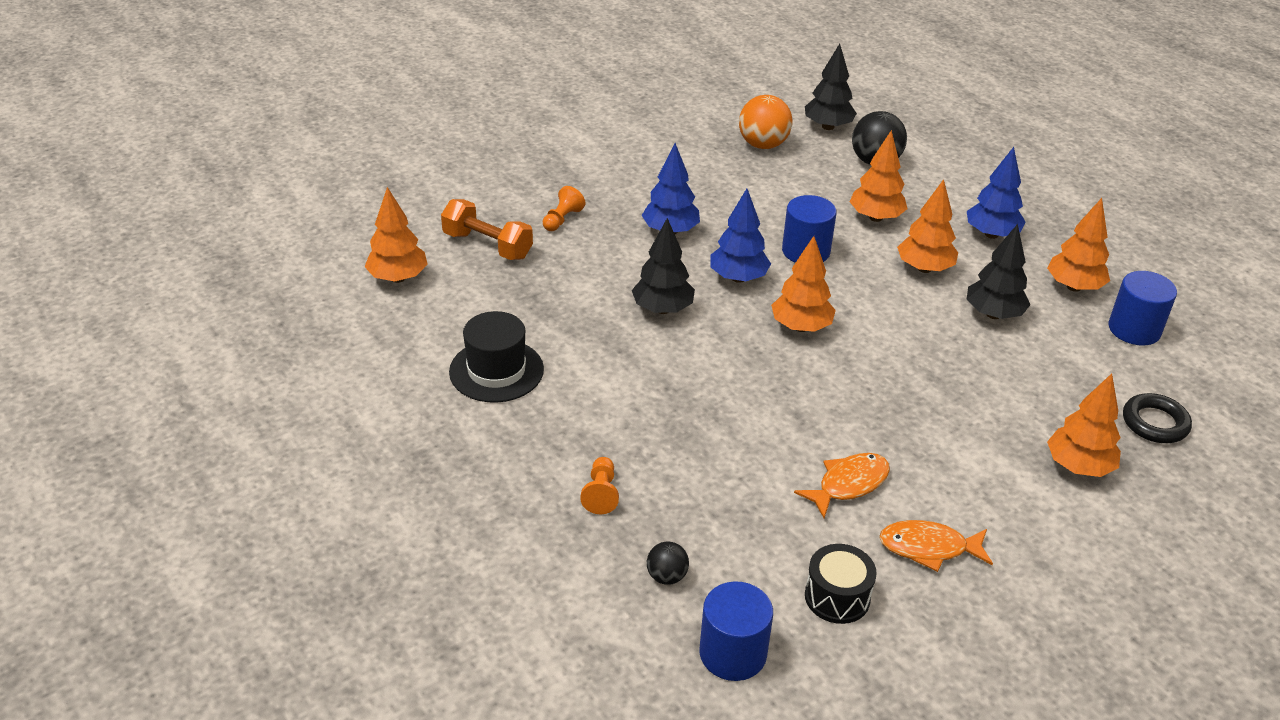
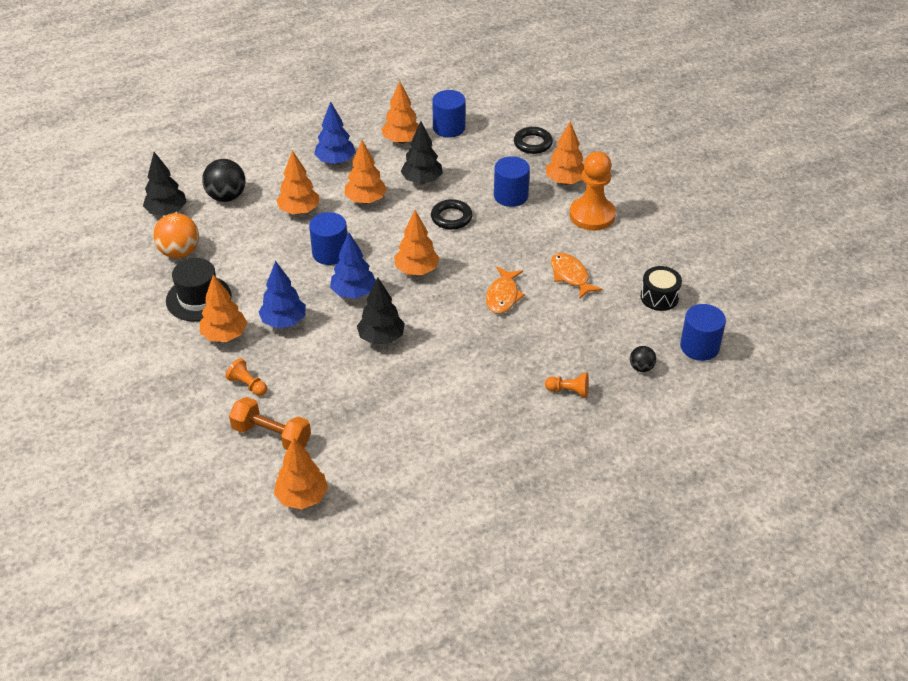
camera: 80 degrees left, 5 degrees up
(487, 245) = (271, 435): orange dumbbell -> orange dumbbell turned 75 degrees clockwise
(496, 371) = (435, 438): black hat -> black hat (198, 298)
(636, 193) = (225, 335): none -> orange tree
(926, 349) = (451, 217): none -> black ring
(928, 548) = (624, 253): orange fish -> orange fish (503, 296)
(1007, 406) = (510, 196): none -> blue cylinder
(1007, 504) = (592, 215): none -> orange pawn

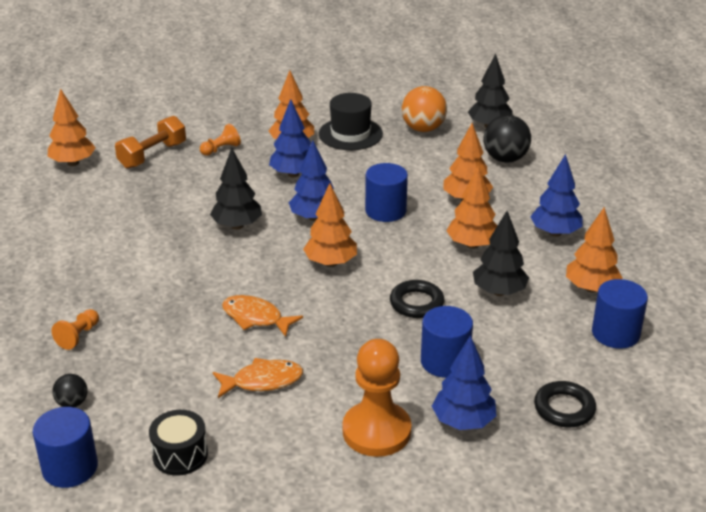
camera: 105 degrees right, 10 degrees down
(565, 181) = (463, 422): orange tree -> blue tree

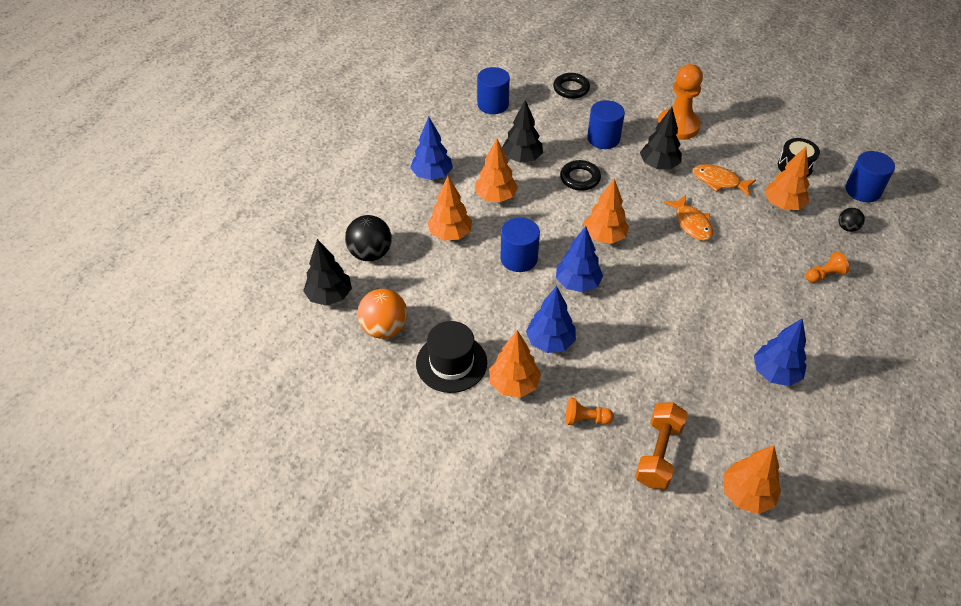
camera: 140 degrees left, 15 degrees up
(152, 155) = (658, 453): orange dumbbell -> orange dumbbell turned 60 degrees counterclockwise
(237, 226) = (644, 311): black tree -> black tree (659, 165)
(463, 422) = (628, 108): blue tree -> blue tree (775, 373)
(591, 288) = (467, 132): orange tree -> orange tree (783, 205)

